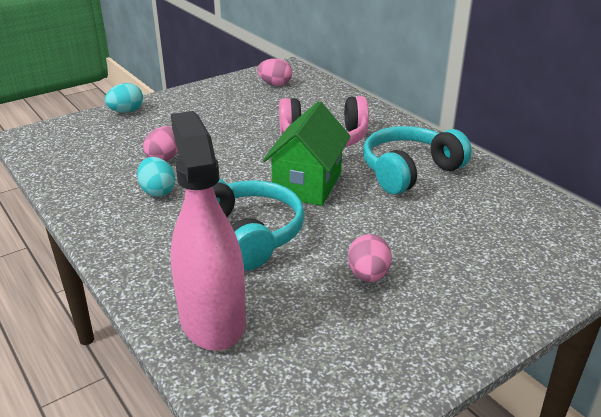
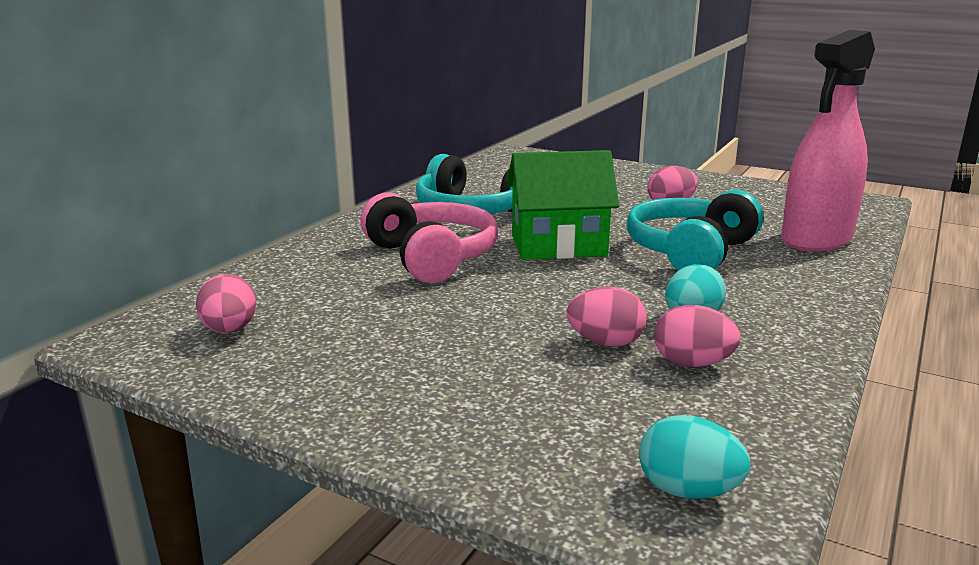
camera: 115 degrees left, 10 degrees down
(118, 173) = (692, 363): none -> pink egg
(126, 111) = (472, 452): turquoise egg -> turquoise egg (688, 490)

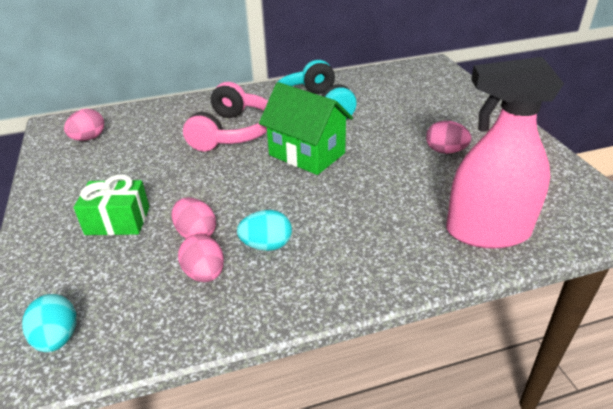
camera: 45 degrees right, 15 degrees up
(489, 375) = (118, 221): none -> green gift
(690, 252) = (372, 197): turquoise headphones -> none

